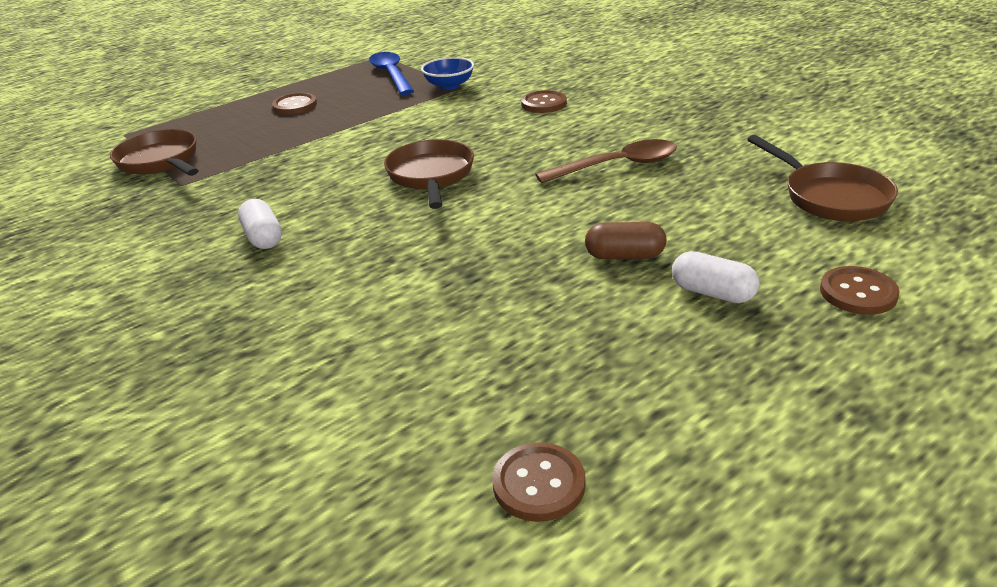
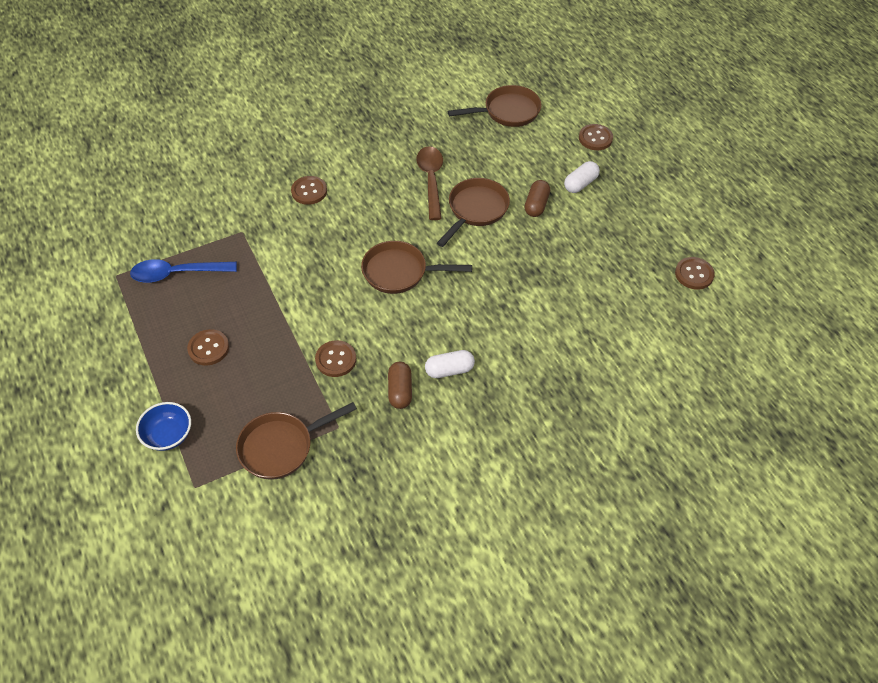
camera: 80 degrees left, 20 degrees up
(230, 210) = (400, 391): none -> brown capsule
(281, 165) = (336, 359): none -> brown button
(449, 85) = (233, 238): blue bowl -> blue bowl (168, 435)
(578, 207) = (475, 210): none -> brown pan

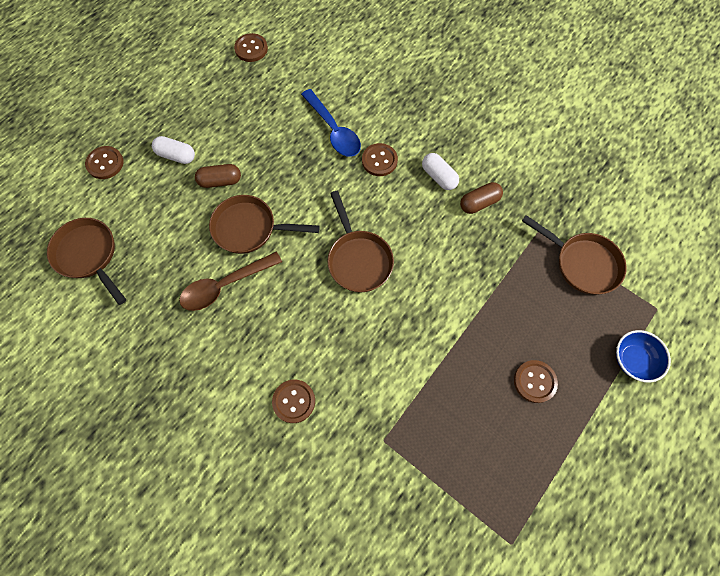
camera: 115 degrees left, 15 degrees up
(177, 273) = (472, 473): blue spoon -> blue spoon (333, 130)
(336, 359) = (480, 265): brown button -> brown button (379, 160)

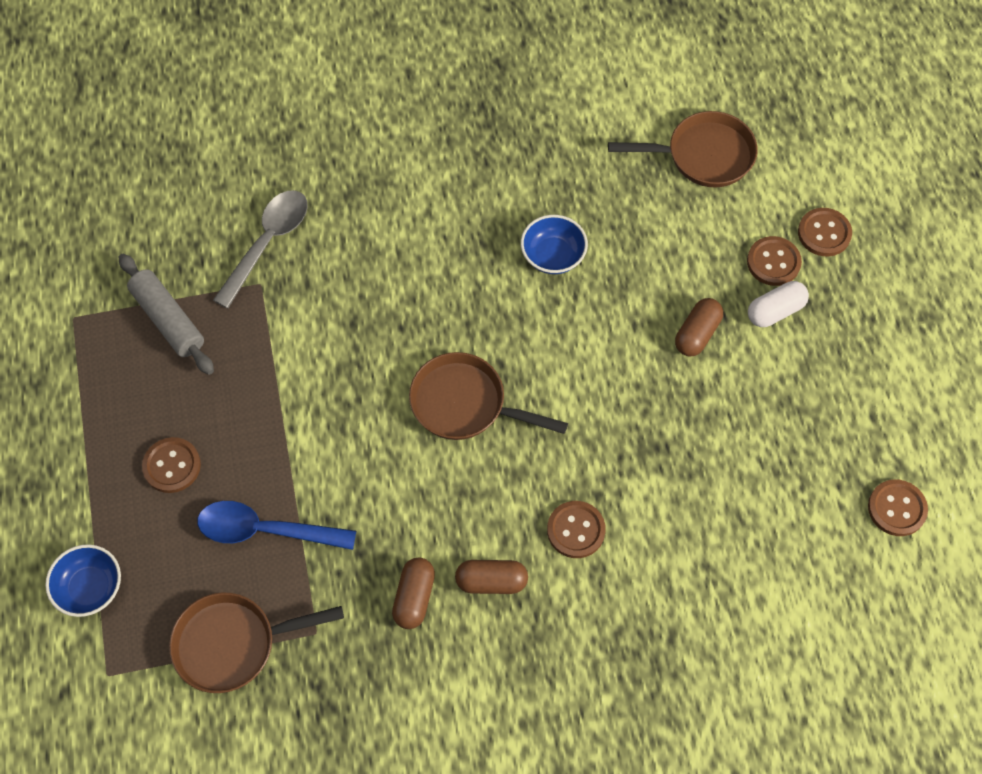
camera: 130 degrees right, 5 degrees down
(225, 285) = (553, 256): brown spoon -> blue bowl
(249, 228) = (604, 323): brown pan -> none
(294, 401) = (371, 236): brown button -> brown button (773, 262)
(333, 130) = (669, 511): blue spoon -> blue spoon (266, 530)
(352, 463) = (267, 244): none -> grey spoon
(439, 177) = (491, 581): white capsule -> brown capsule
(456, 476) = (168, 320): none -> grey rolling pin

